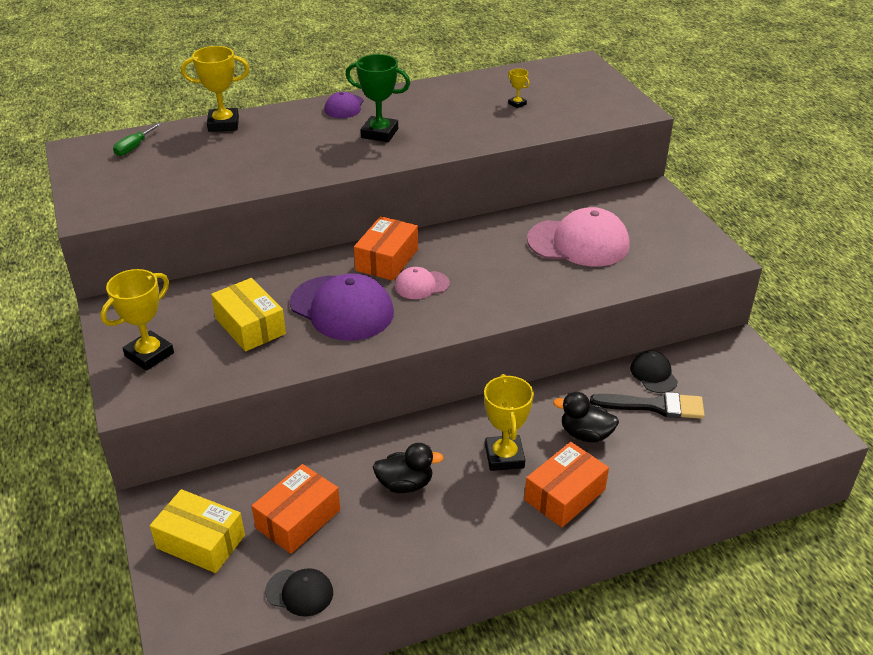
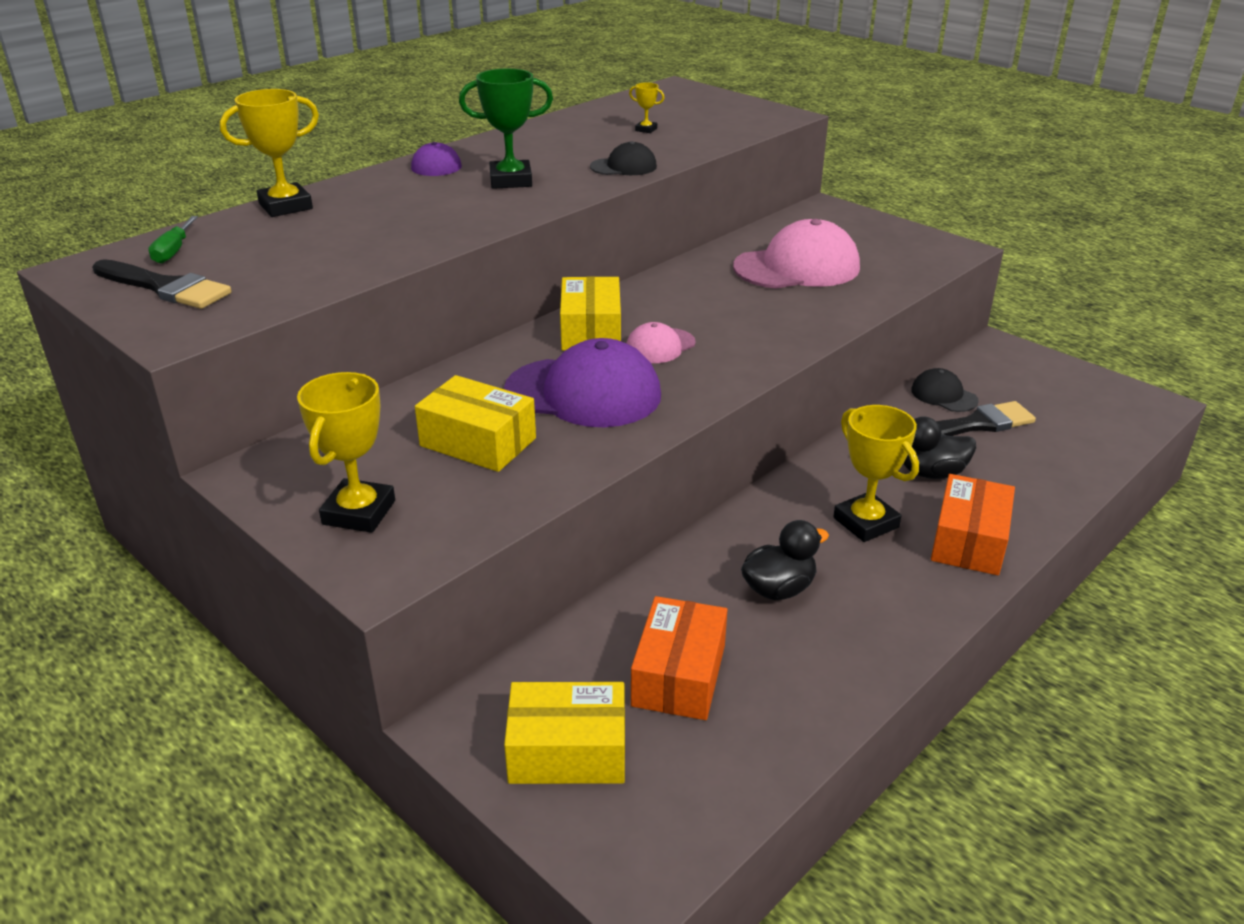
camera: 25 degrees left, 5 degrees down
(109, 175) = (165, 287): none -> black brush
(299, 592) = (759, 763): black cap -> black cap (624, 167)
(387, 260) = (591, 331): orange box -> yellow box

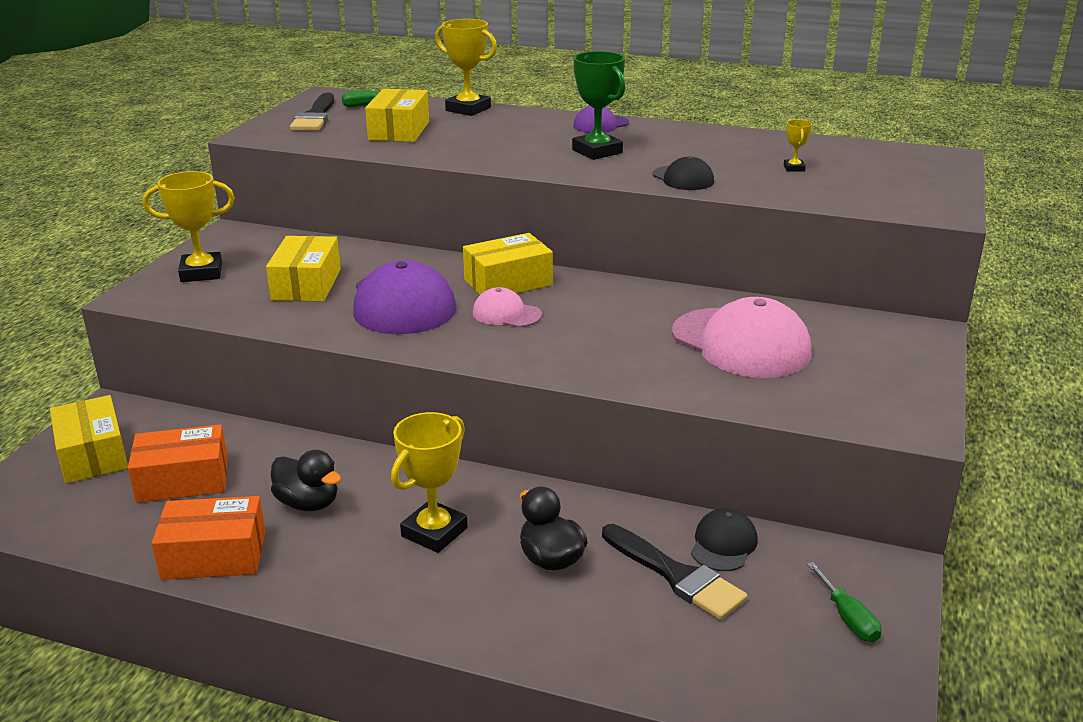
camera: 65 degrees right, 5 degrees down
(304, 251) = (399, 130): none -> yellow box
(969, 541) = (441, 601): orange box -> orange box (214, 555)
(1044, 377) = (848, 618): none -> green screwdriver

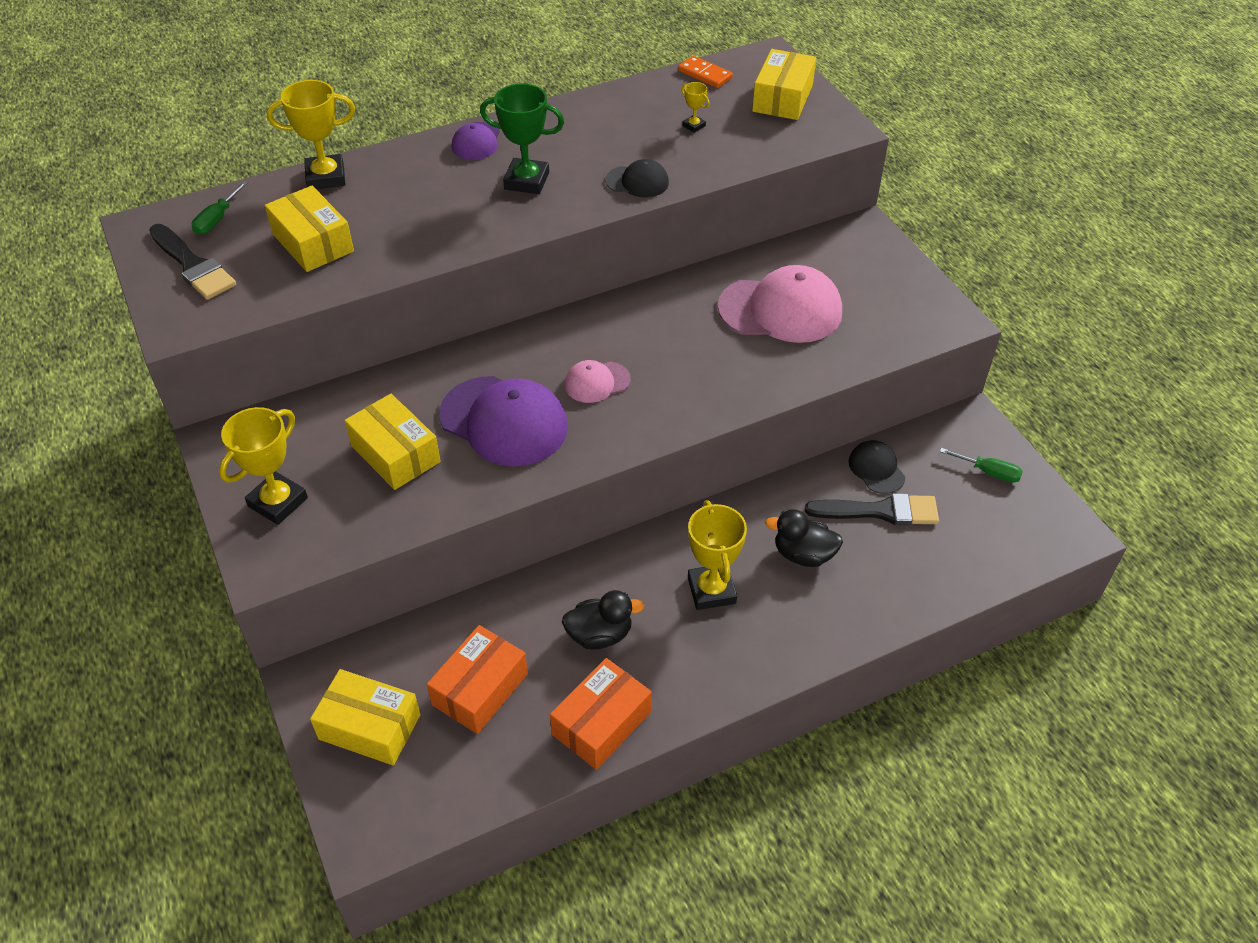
camera: 45 degrees left, 20 degrees up
(508, 282) = (550, 348): yellow box -> yellow box (782, 98)
(861, 148) = (705, 74): none -> orange domino

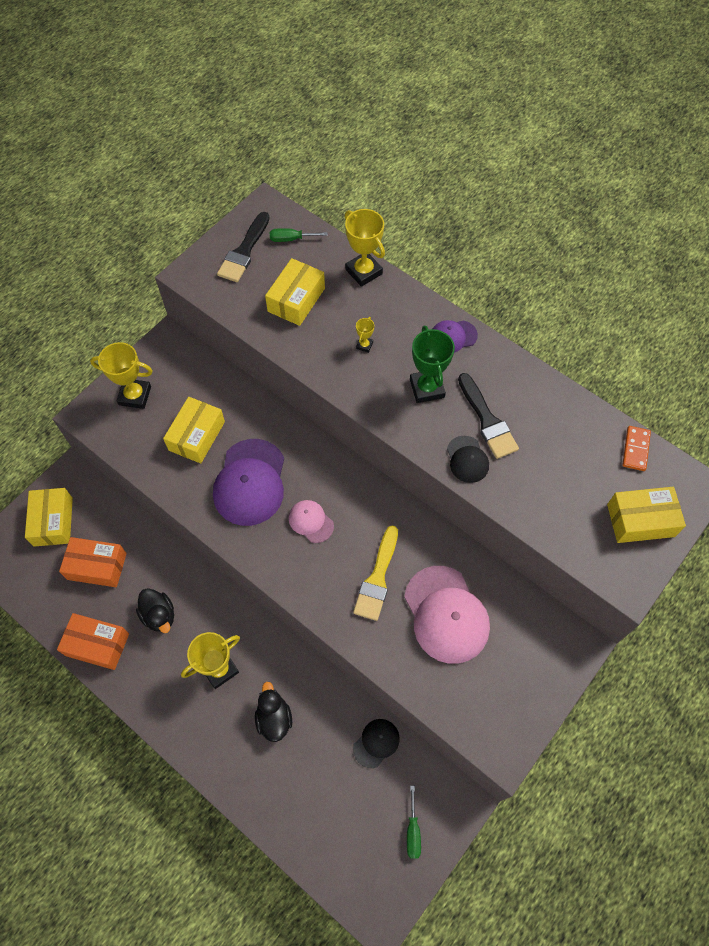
camera: 65 degrees right, 15 degrees up
(694, 126) = (560, 469): yellow trophy -> yellow trophy (364, 345)
(706, 349) = (377, 578): none -> yellow brush
(880, 511) = (336, 759): black brush -> black brush (487, 420)

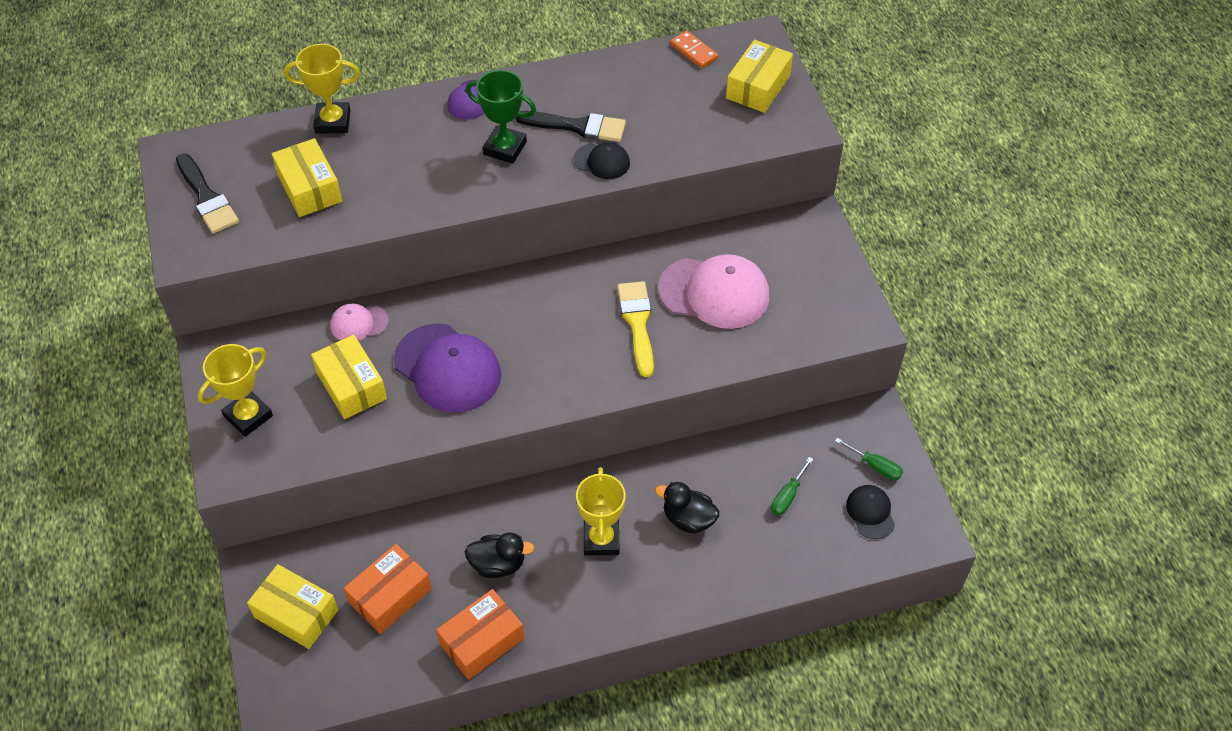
camera: 55 degrees left, 10 degrees down
(291, 239) = (233, 154): green screwdriver -> green screwdriver (787, 496)
(311, 521) = (535, 342): pink cap -> pink cap (359, 323)
(364, 345) = (414, 166): yellow trophy -> none
(376, 743) = (775, 448): black cap -> black cap (870, 512)
(377, 578) = (637, 323): yellow brush -> yellow brush turned 150 degrees counterclockwise

